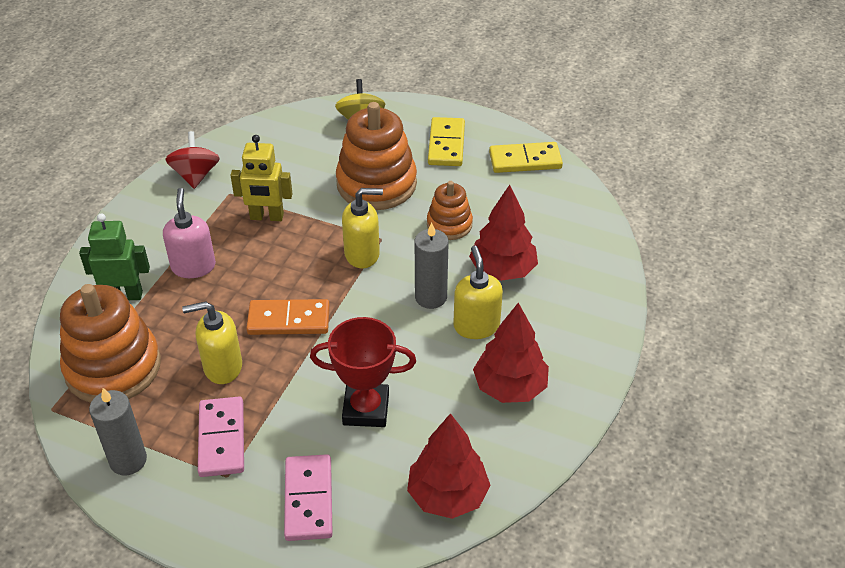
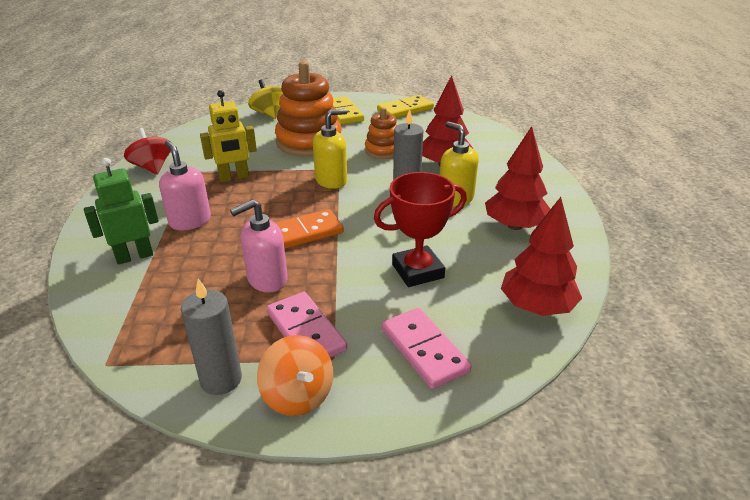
camera: 25 degrees left, 10 degrees down
(113, 367) = (156, 310): orange stacking toy -> none
(178, 500) = (298, 395): none -> orange spinning top
(222, 367) = (267, 279): yellow soap dispenser -> pink soap dispenser

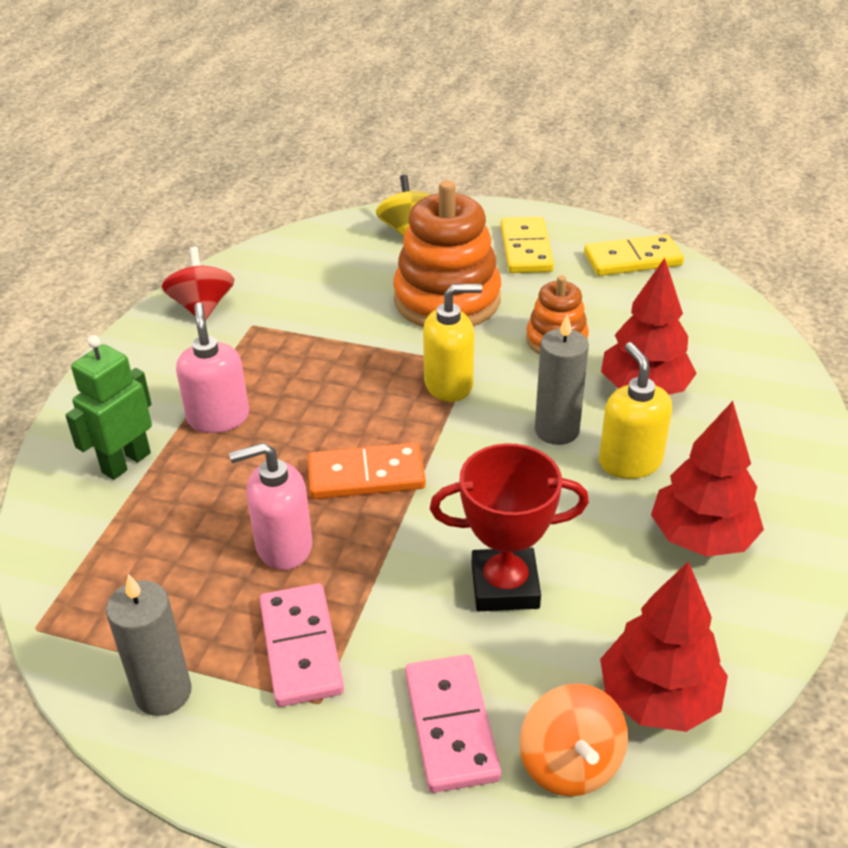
camera: 20 degrees right, 5 degrees up
(134, 256) = (126, 462): green robot -> green robot turned 45 degrees counterclockwise
(234, 177) = (308, 349): yellow robot -> none
(298, 395) = (249, 747): orange spinning top -> orange spinning top (570, 763)

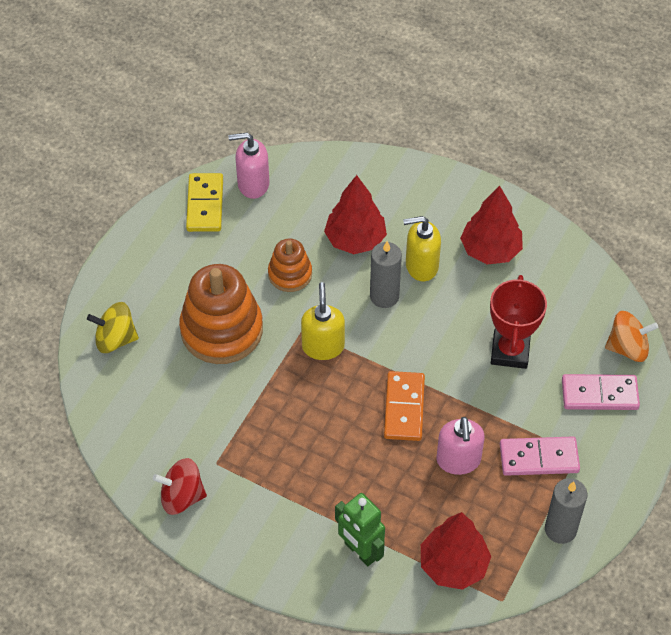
camera: 80 degrees left, 15 degrees up
(218, 418) = (325, 491): pink soap dispenser -> pink soap dispenser (253, 184)
(526, 249) = (169, 266): yellow domino -> none
(658, 699) = (595, 301): red tree -> red tree (453, 565)

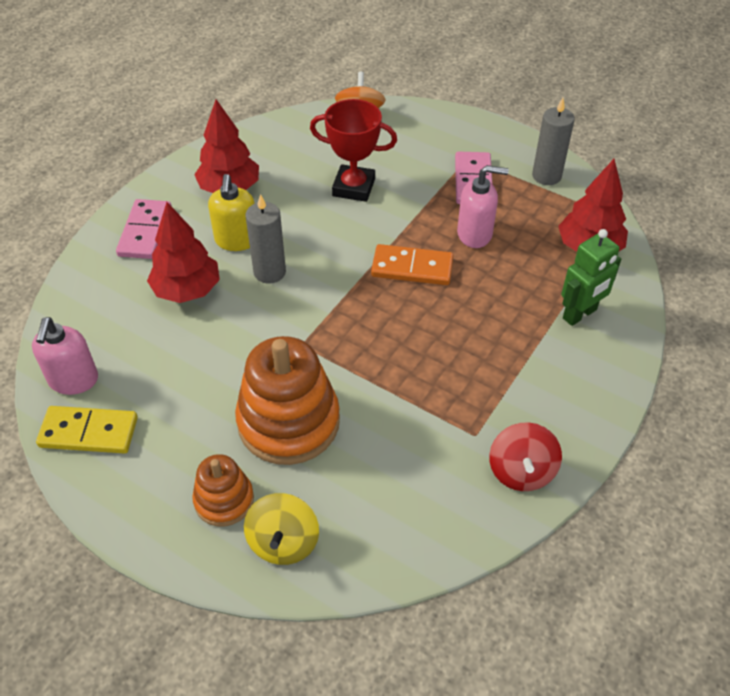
camera: 85 degrees left, 5 degrees down
(290, 274) = (221, 351): orange stacking toy -> orange stacking toy (224, 500)
(323, 346) = (327, 327): yellow soap dispenser -> none
(599, 394) = (407, 137): pink domino -> pink domino (145, 232)

